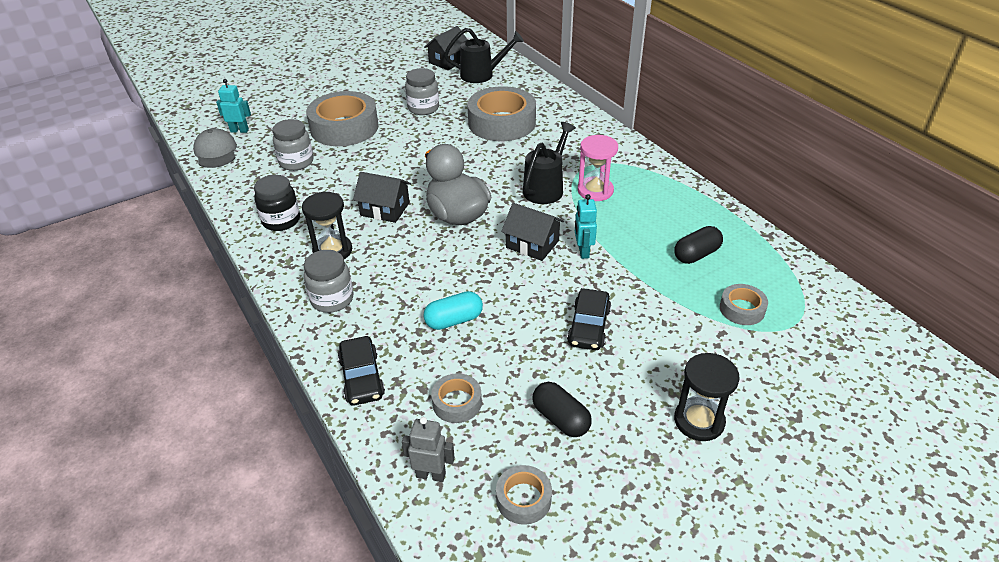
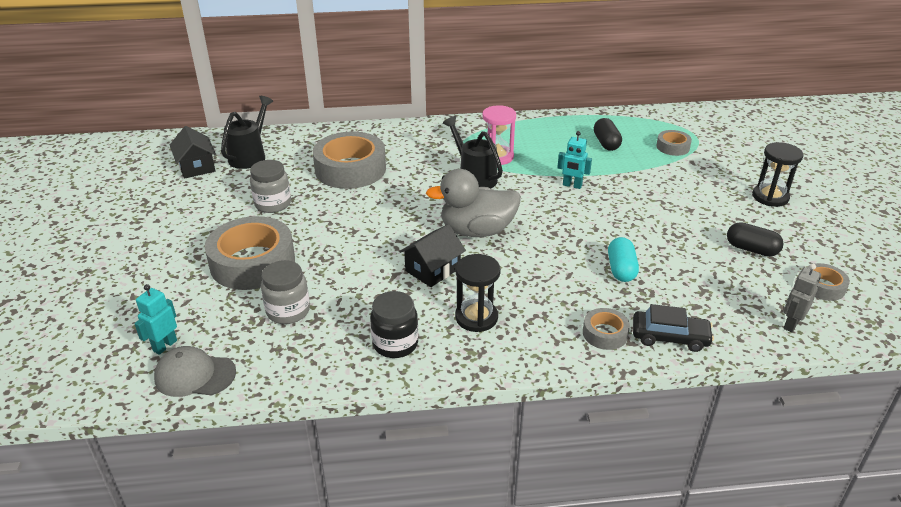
camera: 65 degrees left, 5 degrees down
(332, 299) = (553, 333): grey jar -> none
(457, 403) = (718, 292): grey tape -> grey tape (605, 333)
(532, 244) = (546, 205): black house -> none
(561, 419) = (751, 249): black capsule -> black capsule turned 45 degrees clockwise
(589, 326) = (660, 209): black car -> none

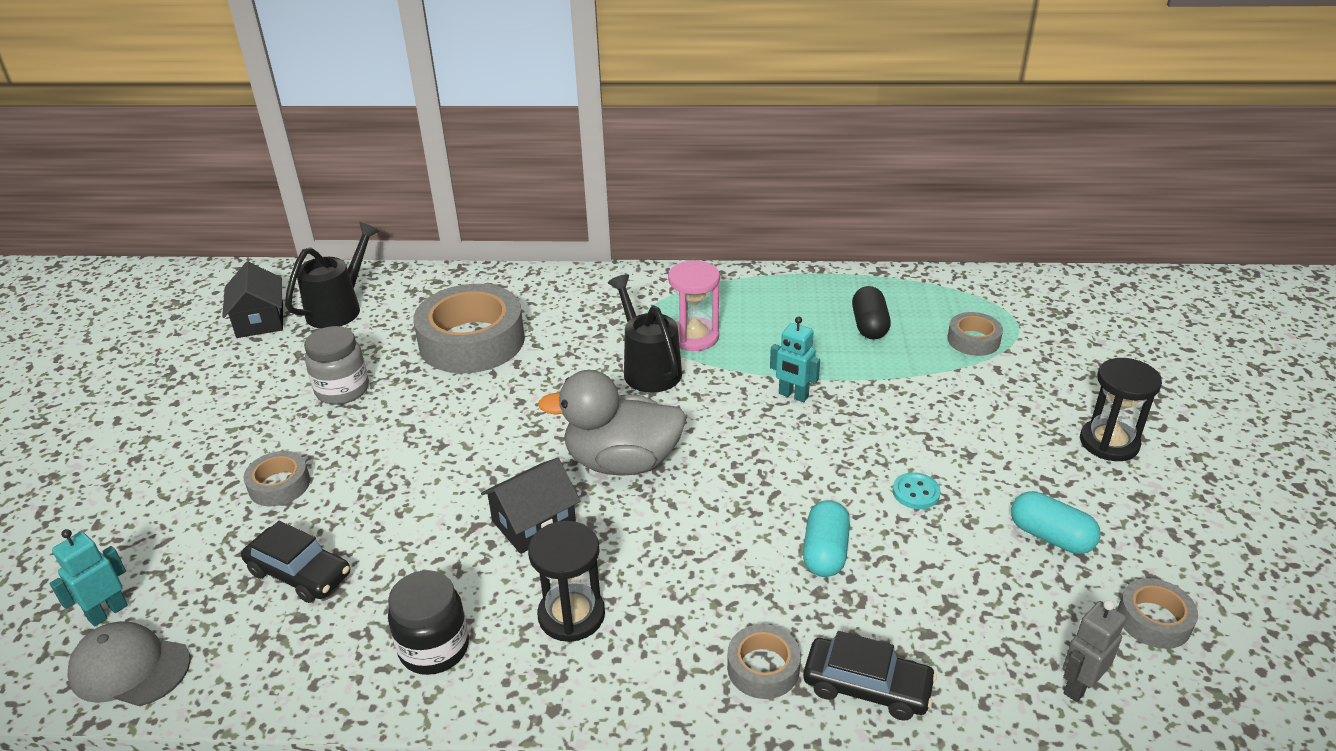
camera: 10 degrees right, 0 degrees up
(252, 262) = (279, 485): grey tape -> grey tape, size x0.48
(288, 311) = (299, 573): grey jar -> black car
(665, 233) = (916, 492): none -> turquoise button
(751, 249) = (1050, 537): black capsule -> turquoise capsule

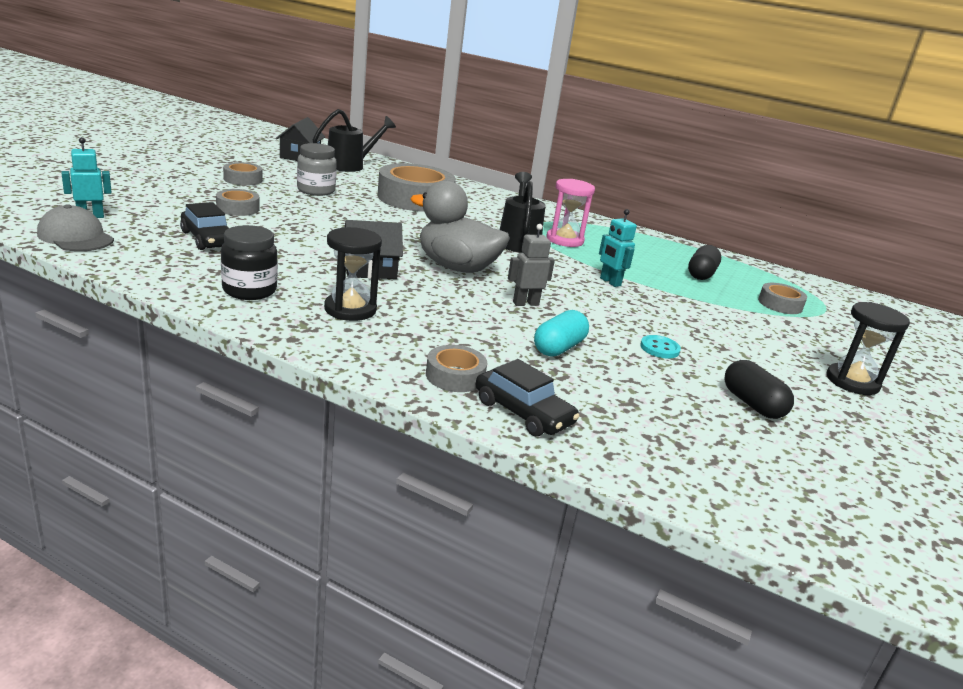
camera: 20 degrees right, 10 degrees down
(1050, 537) = (752, 404): turquoise capsule -> black capsule
(1079, 686) = (701, 478): grey robot -> grey robot (525, 303)
(1154, 620) = (806, 473): grey tape -> grey tape (243, 179)

